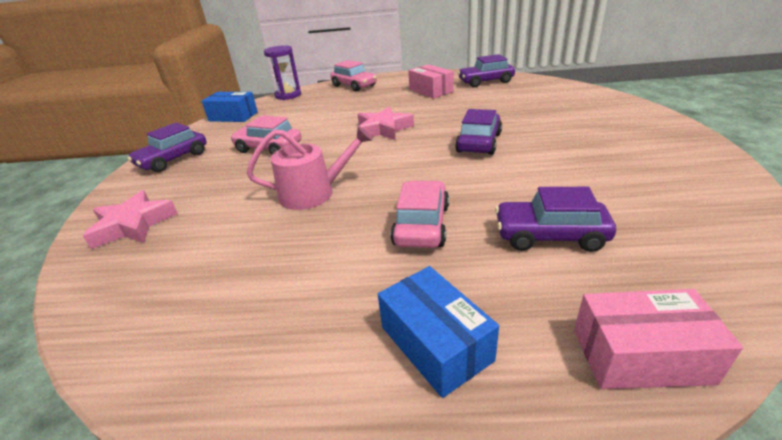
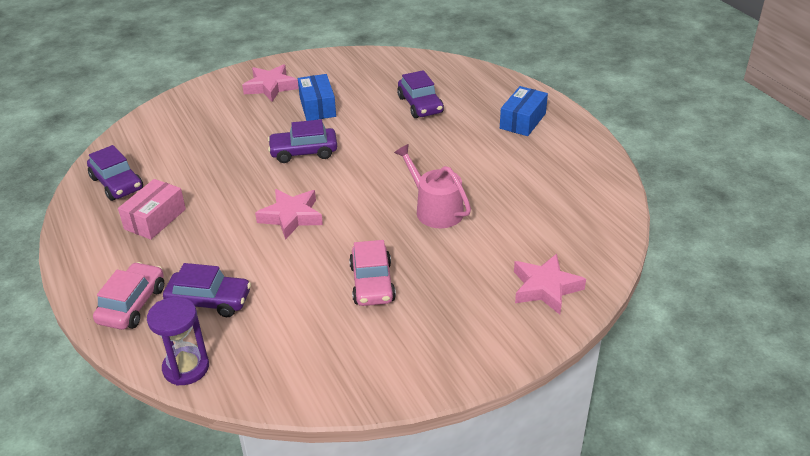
camera: 120 degrees left, 5 degrees up
(173, 159) = (438, 353): purple car -> purple car (209, 301)
(233, 116) = (292, 384): blue box -> blue box (317, 107)
(421, 225) = (440, 148): pink car -> none
(637, 139) = (270, 87): none -> pink star
(640, 355) = (486, 78): pink box -> none

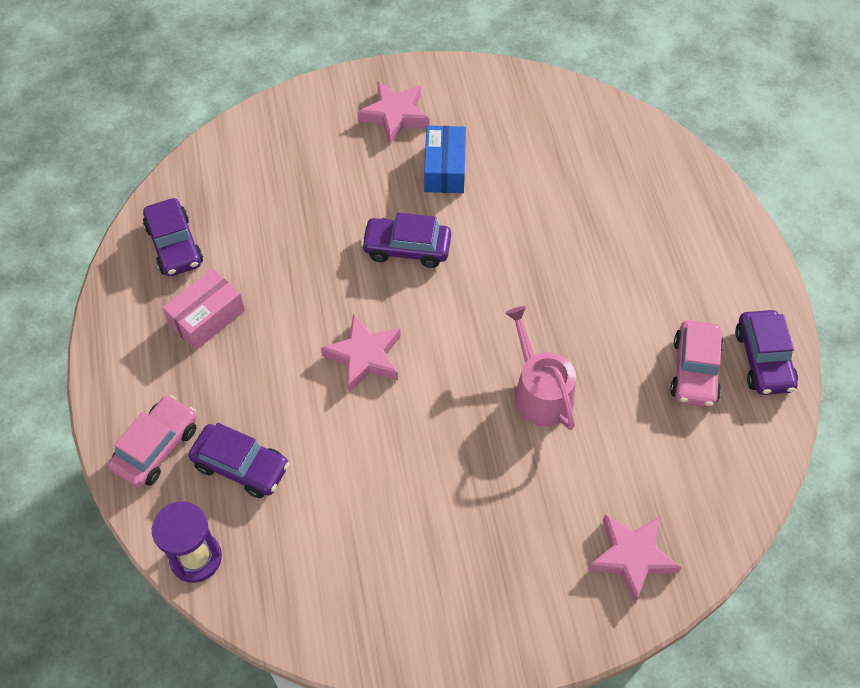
camera: 15 degrees right, 20 degrees up
(372, 283) = (430, 491): pink car -> pink car (695, 370)
(420, 105) = (577, 198): purple car -> purple car (763, 359)
(522, 121) = (701, 262): blue box -> none

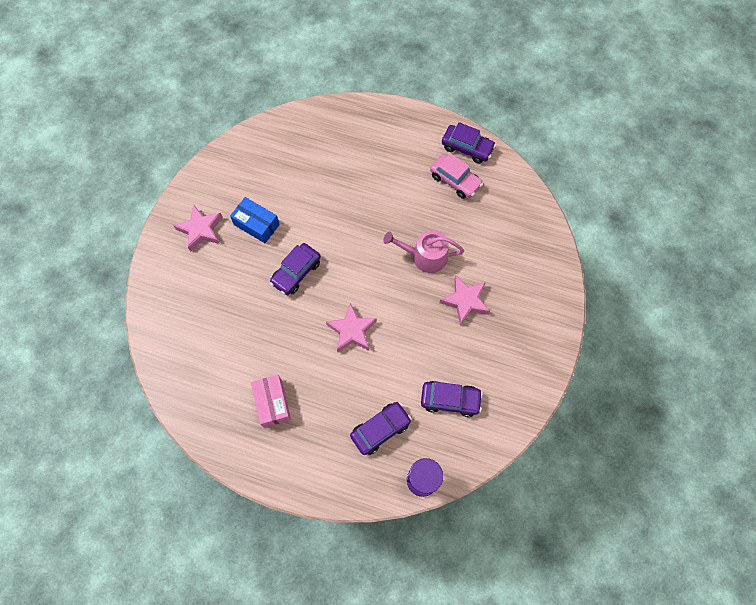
camera: 60 degrees left, 10 degrees up
(156, 447) = (341, 471): pink car -> none
(174, 245) = (209, 398): purple car -> purple car (450, 400)
(632, 557) = (535, 267): pink star -> pink star (465, 301)

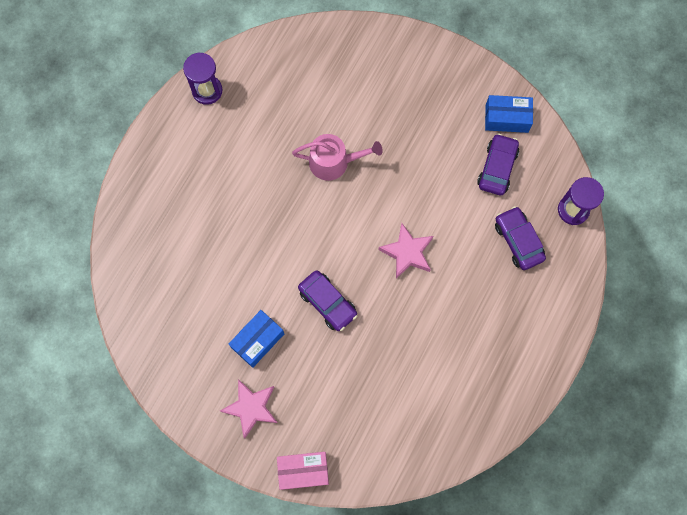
camera: 80 degrees left, 5 degrees up
(272, 403) = (475, 347): pink box -> pink box (303, 471)
(424, 256) = (334, 162): pink watering can -> pink watering can turned 105 degrees counterclockwise
(455, 180) = (246, 112): pink car -> none
(465, 301) = (393, 131): pink star -> none
(467, 148) = (207, 91): purple car -> purple hourglass
(503, 402) = (506, 118): none -> blue box

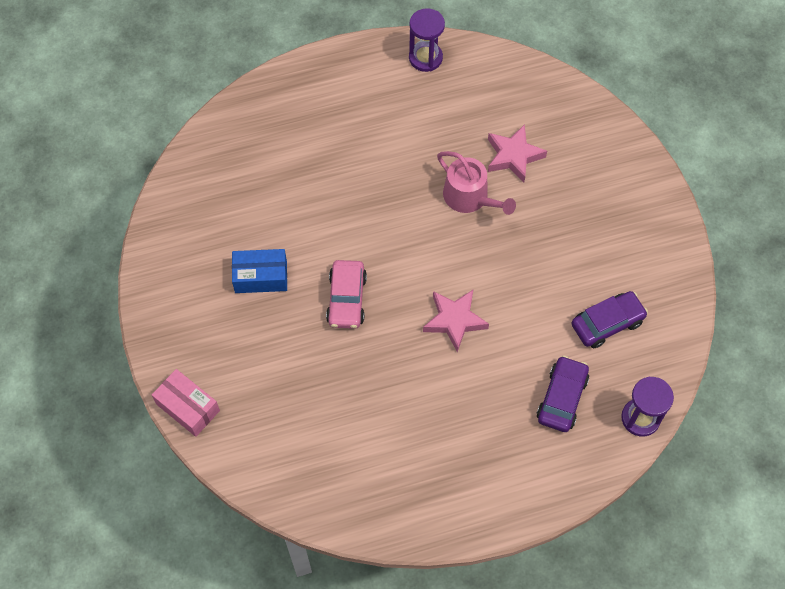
camera: 45 degrees right, 10 degrees down
(251, 408) = (201, 322): pink star -> pink star (513, 156)
(327, 303) = (346, 299): purple car -> pink car
(506, 118) = (660, 291): blue box -> none

